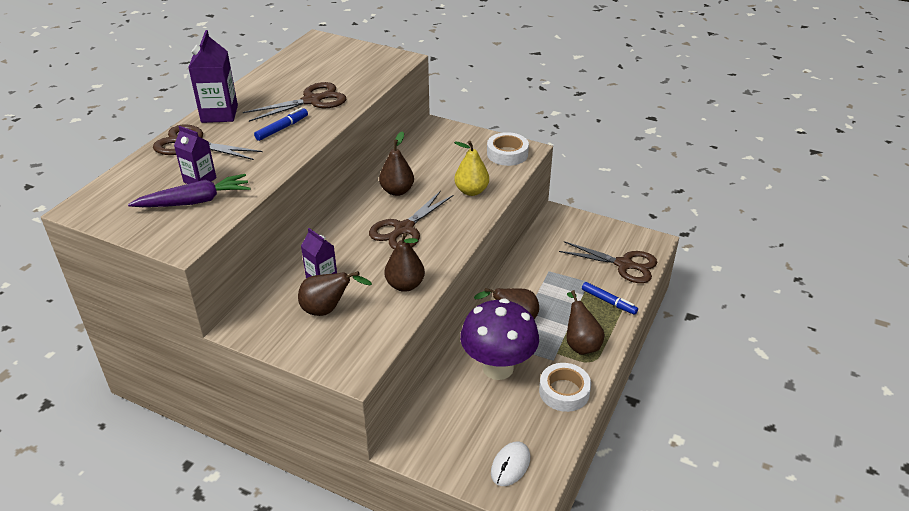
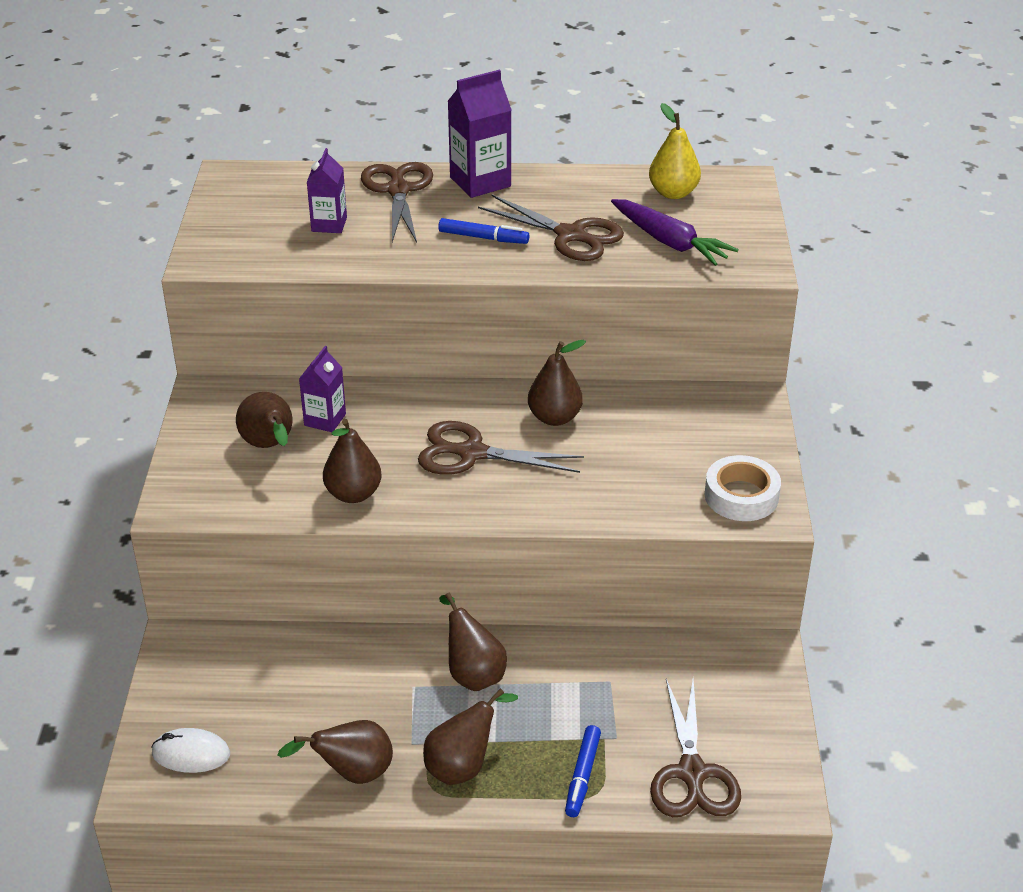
camera: 65 degrees right, 0 degrees up
(195, 201) = (285, 238): purple carrot -> purple carrot (670, 242)
(471, 191) = (609, 488): yellow pear -> yellow pear (673, 193)
(498, 368) = (362, 687): purple mushroom -> none
(564, 391) = (352, 773): white tape -> brown pear

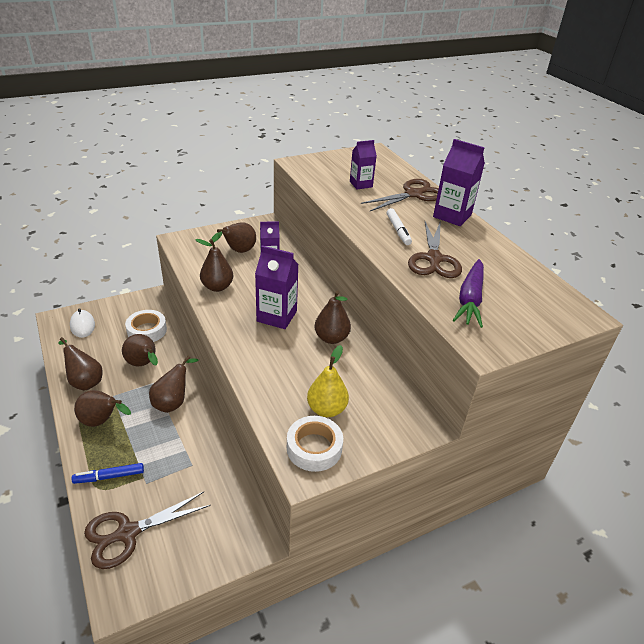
camera: 60 degrees right, 0 degrees up
(272, 668) = (147, 330): none -> white tape
(360, 690) = (143, 364): none -> brown pear
(472, 453) = (276, 316): brown scissors -> purple carton
(483, 238) = (398, 230): blue marker -> white marker
(673, 193) = (528, 287): yellow pear -> yellow pear (326, 409)

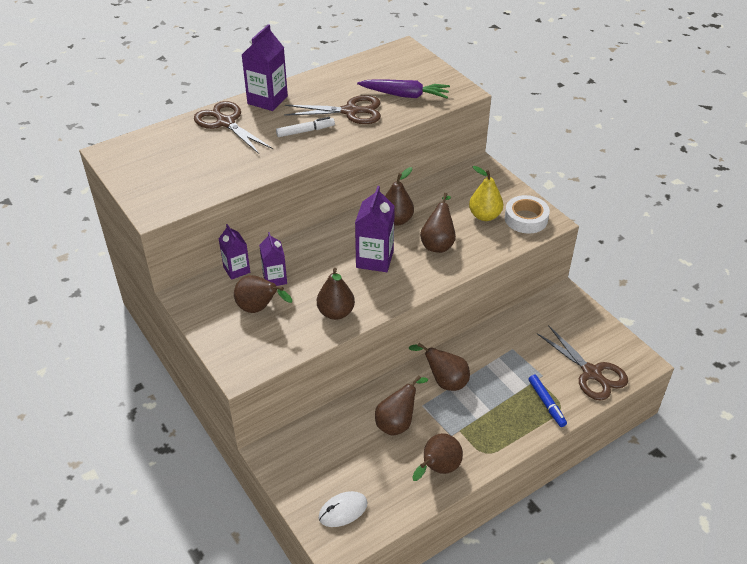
camera: 95 degrees left, 5 degrees up
(102, 421) = (487, 432): brown pear -> brown pear (438, 244)
(147, 330) = (339, 437): white tape -> none
(361, 184) = (207, 158): purple carton -> purple carton (236, 270)

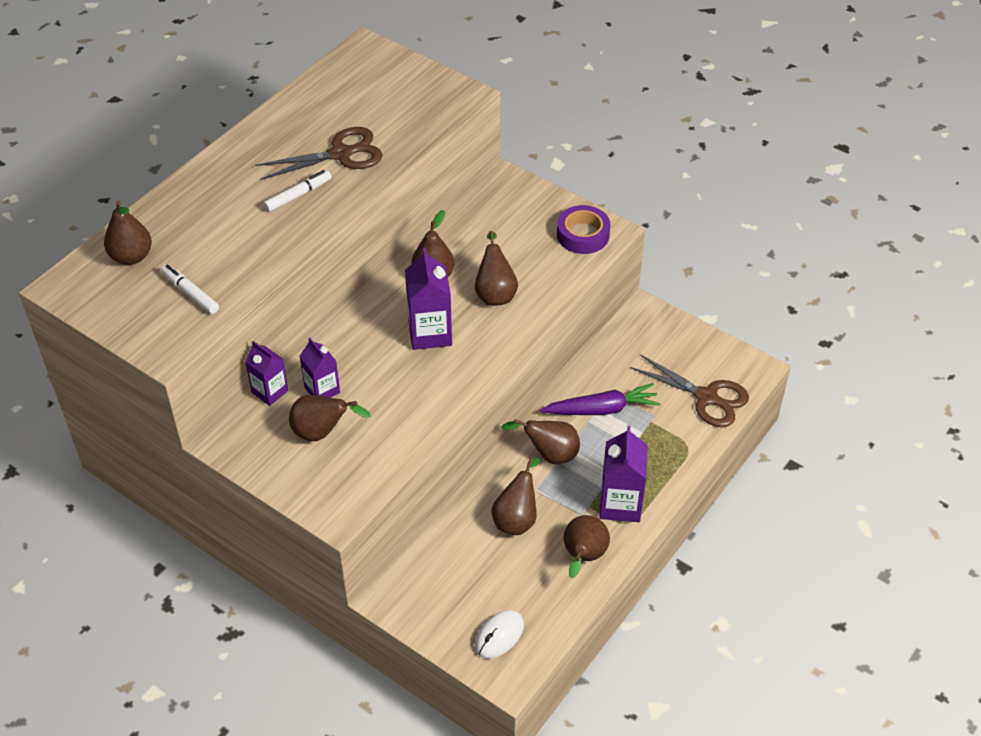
camera: 20 degrees left, 5 degrees up
(193, 177) = (190, 293): none -> white marker
(226, 122) = (191, 207): brown scissors -> none
(267, 100) = (228, 163): purple carton -> purple carton (620, 504)
(336, 312) = (415, 412): brown pear -> brown pear (131, 256)
(405, 95) = (397, 115): purple carrot -> purple carrot (602, 409)
(484, 216) = (534, 243): yellow pear -> none
(526, 219) = (583, 235): white tape -> purple tape
(546, 403) = (671, 447): blue marker -> none

